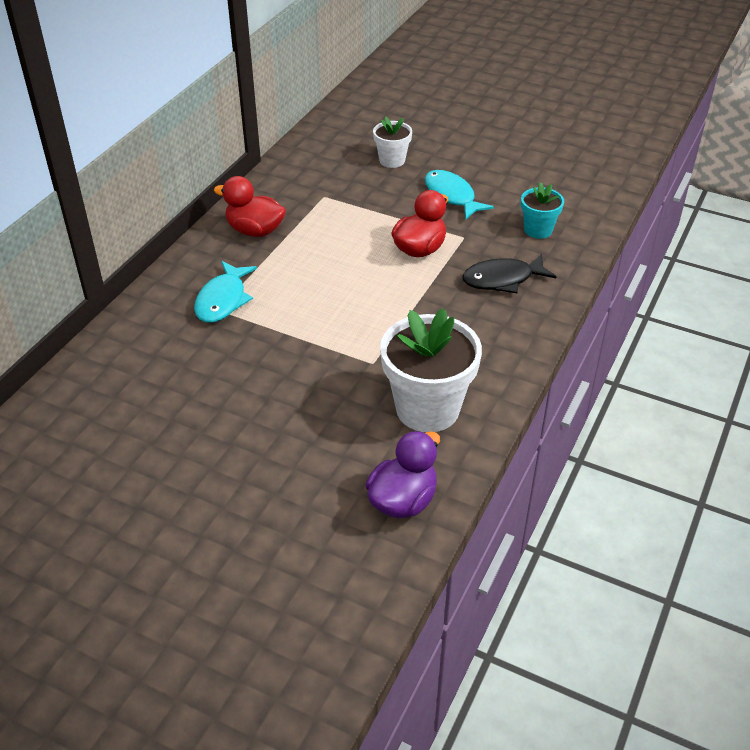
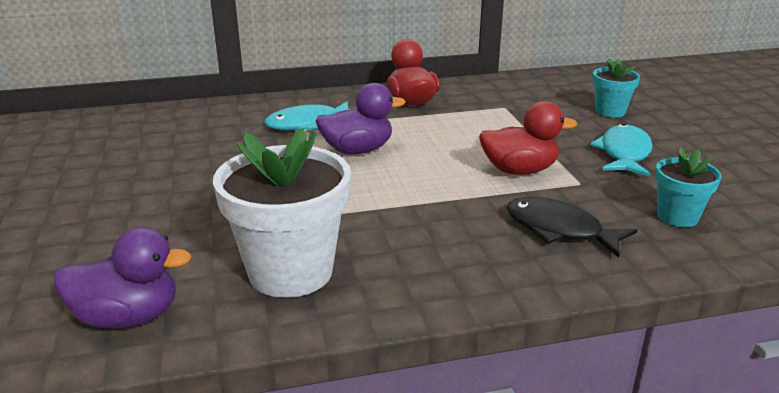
camera: 50 degrees right, 15 degrees down
(301, 299) = (357, 150): none -> purple duck
(392, 160) = (610, 111): white flower pot -> turquoise flower pot

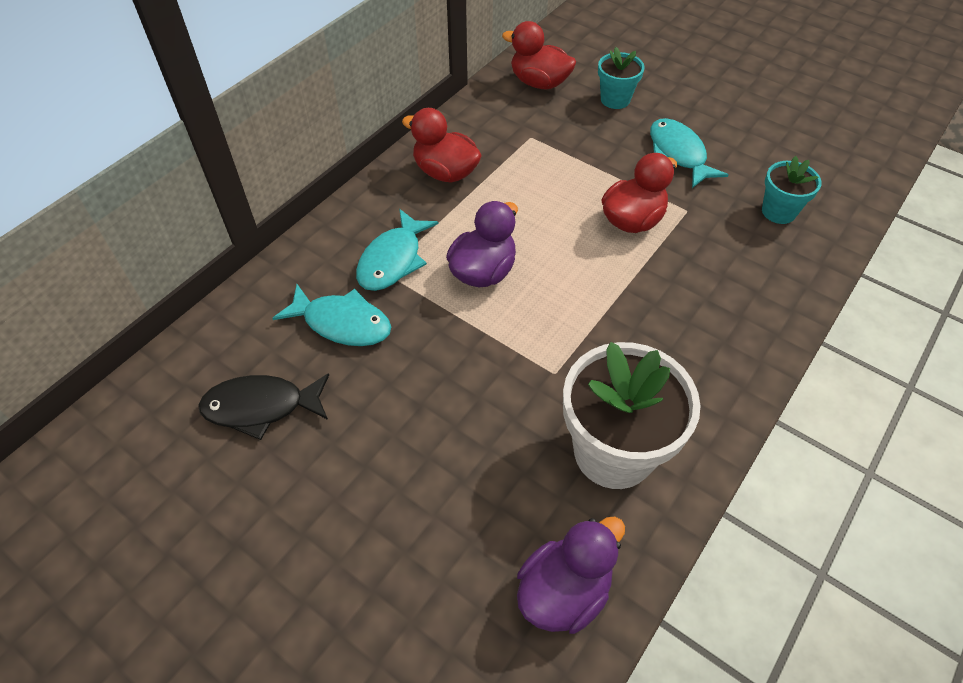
camera: 40 degrees left, 25 degrees up
(230, 136) = (342, 323): none -> turquoise fish
(556, 86) = (539, 83): none -> red duck
(559, 230) = (728, 275): black fish -> black fish (261, 407)

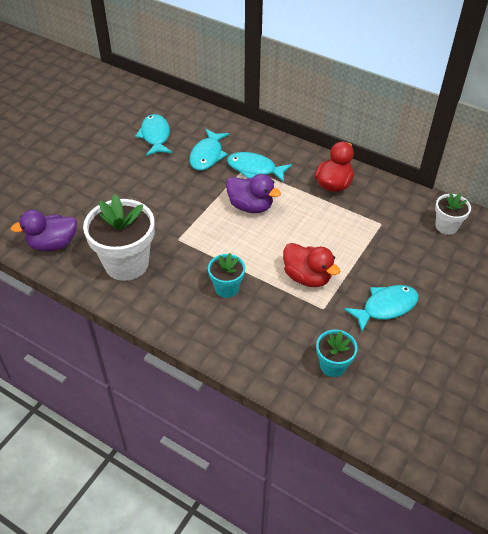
camera: 85 degrees right, 5 degrees down
(261, 407) = (155, 136): black fish -> turquoise fish
(539, 83) = (446, 226): red duck -> white flower pot
(564, 591) = (53, 244): purple duck -> purple duck turned 120 degrees clockwise
(615, 99) = (441, 271): turquoise flower pot -> turquoise flower pot (227, 288)

